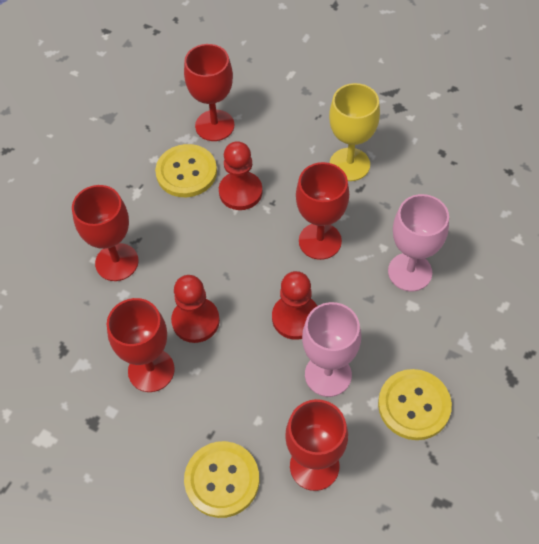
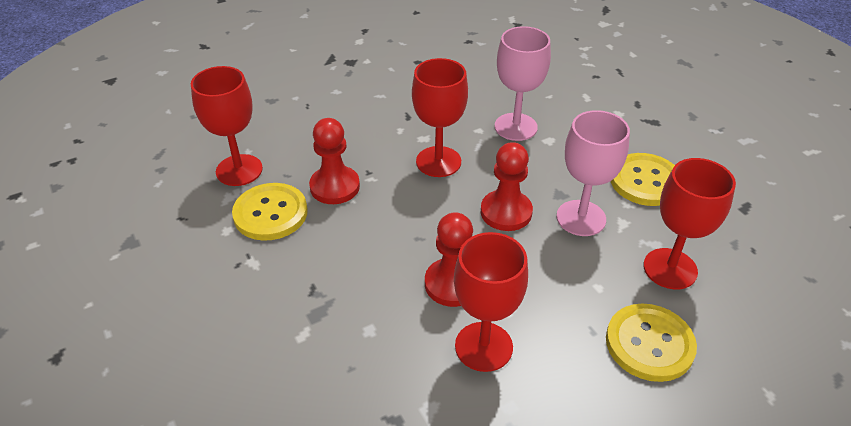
camera: 60 degrees left, 15 degrees down
(117, 262) = (324, 317): red goblet -> none
(349, 164) = (377, 111): yellow goblet -> none

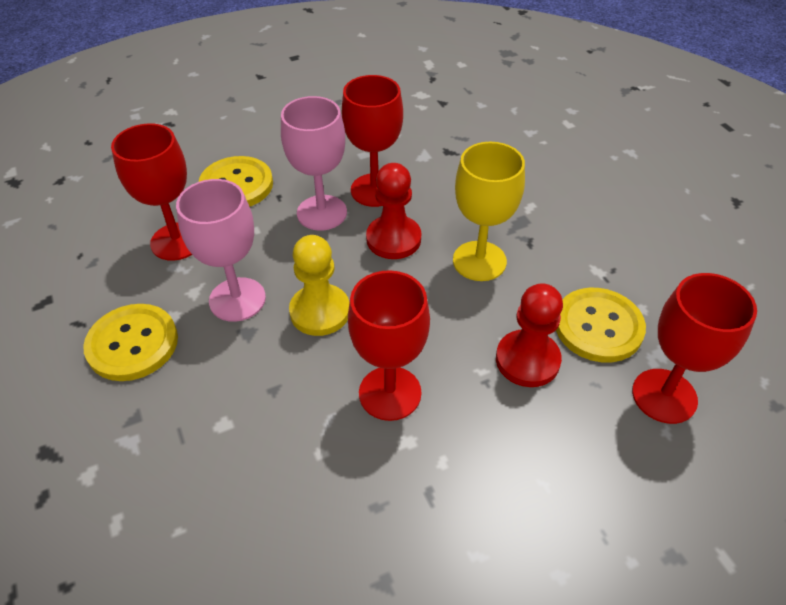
camera: 175 degrees left, 5 degrees up
(366, 265) = (479, 261): none -> yellow goblet
(506, 212) = (320, 312): red pawn -> yellow pawn
(515, 127) = (262, 455): pink goblet -> pink goblet (322, 213)

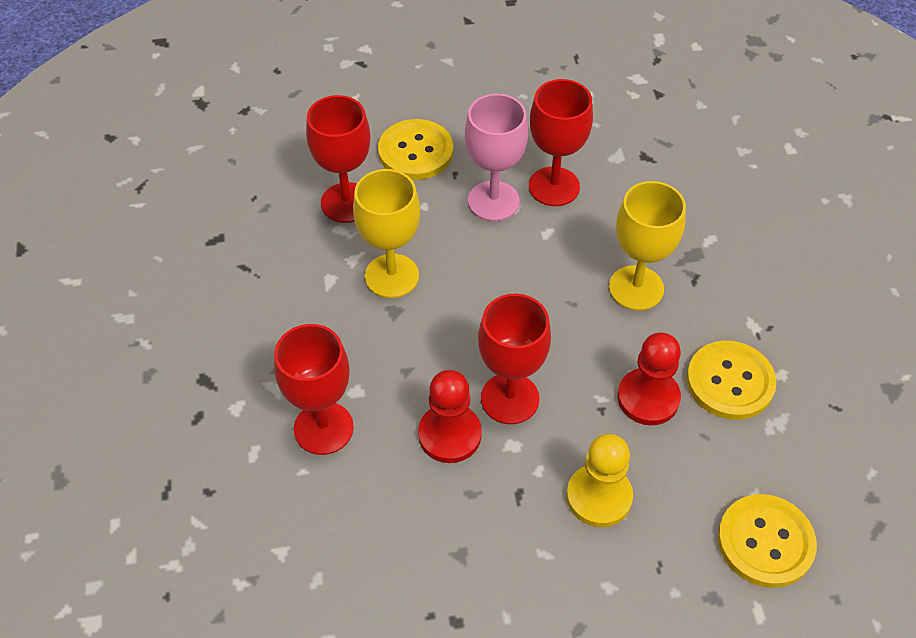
camera: 15 degrees right, 5 degrees up
(132, 344) = (290, 298): yellow button -> yellow button (765, 542)
(237, 299) = (391, 276): pink goblet -> yellow goblet
(320, 312) = (466, 306): yellow pawn -> yellow pawn (599, 497)
(393, 239) = (557, 246): red pawn -> red pawn (449, 435)
(664, 396) = (766, 462): red goblet -> red goblet (323, 428)

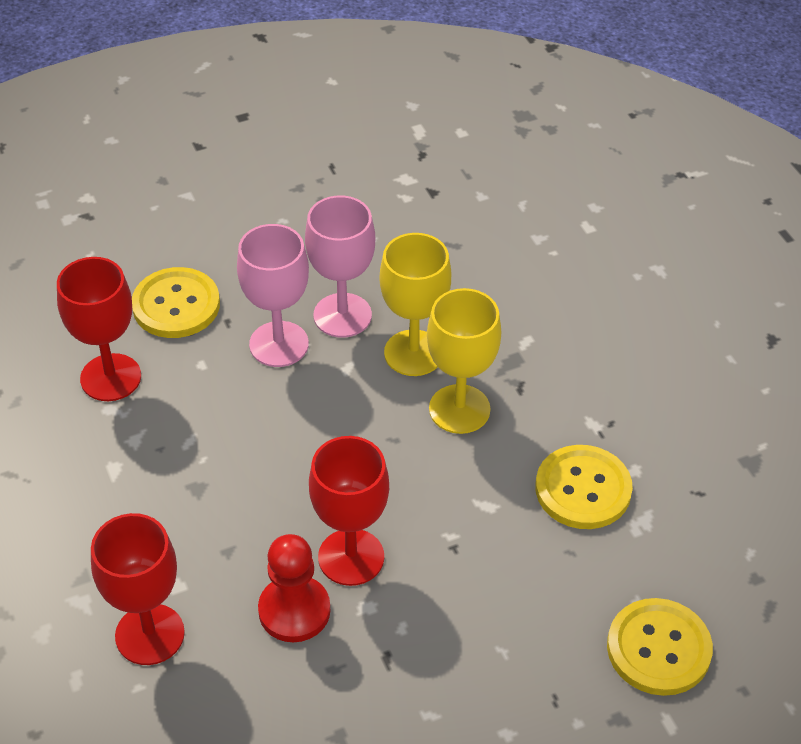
camera: 15 degrees left, 5 degrees down
(391, 276) = (184, 450): yellow goblet -> yellow goblet (413, 353)
(554, 186) = (342, 315): red goblet -> pink goblet
(599, 497) = (473, 641): yellow pawn -> none
(648, 398) = (500, 525): red pawn -> none

